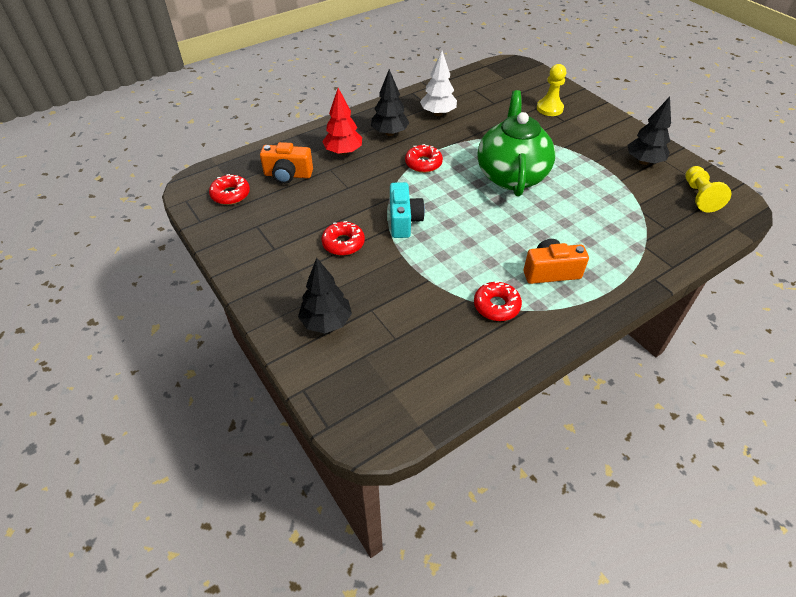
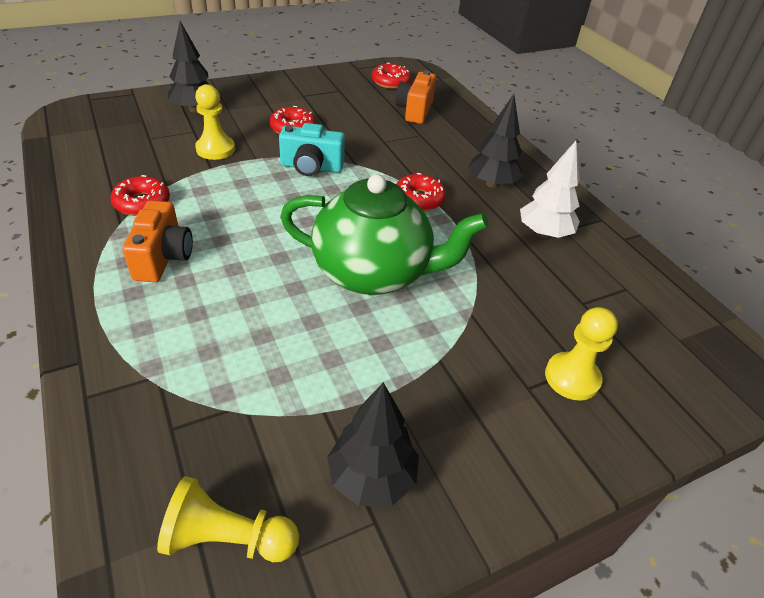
camera: 95 degrees right, 5 degrees down
(343, 152) = (452, 146): red tree -> none
(398, 285) = (215, 149): none -> yellow pawn

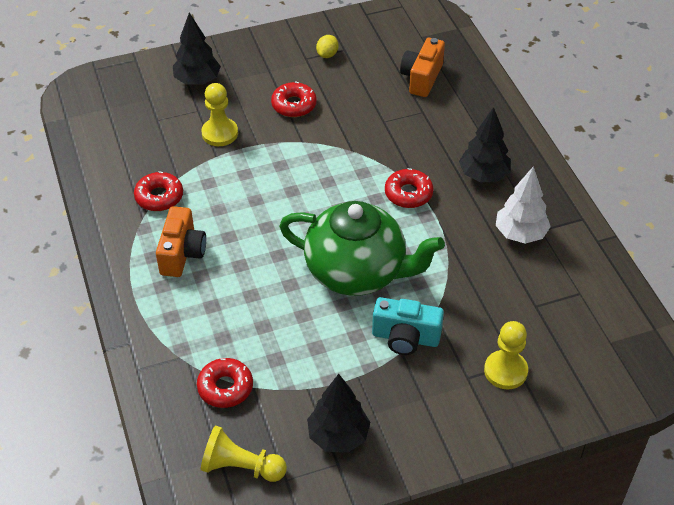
camera: 10 degrees right, 5 degrees up
(311, 167) = (310, 155): turquoise camera -> turquoise camera (405, 338)
(323, 93) = (327, 54): none -> yellow lemon
(390, 82) = (401, 35): red donut -> red donut (225, 387)

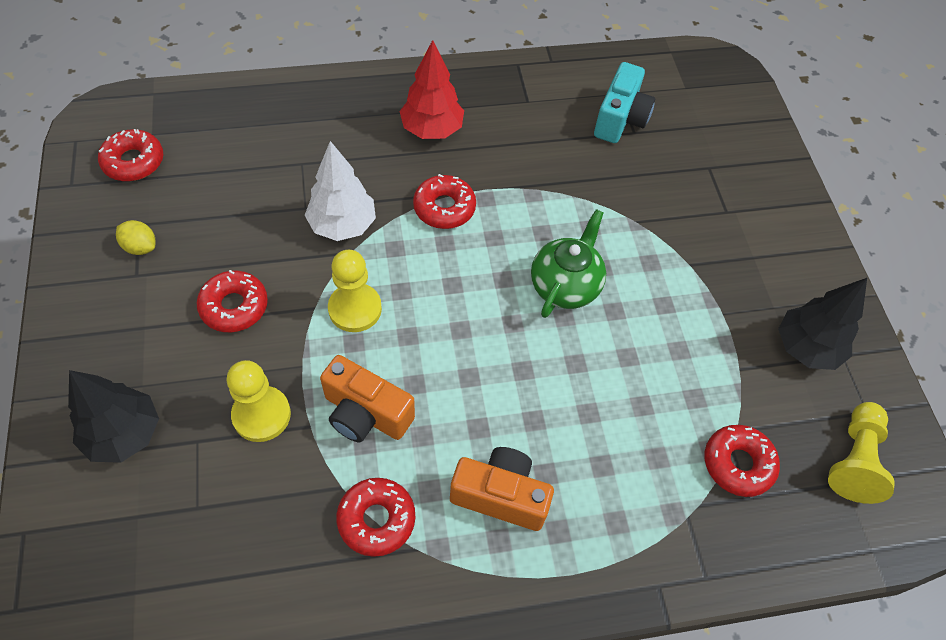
camera: 85 degrees left, 10 degrees up
(357, 272) = (565, 285): green teapot -> green teapot, size x0.58
(394, 34) = (133, 162): none -> red donut
(405, 338) = (670, 256): turquoise camera -> turquoise camera (620, 119)
(421, 78) = (236, 151): orange camera -> orange camera (366, 414)
(483, 175) = (432, 130): black tree -> red tree
(505, 371) = (719, 177): yellow pawn -> yellow pawn (355, 309)
(520, 234) = (530, 119): white tree -> white tree (342, 225)

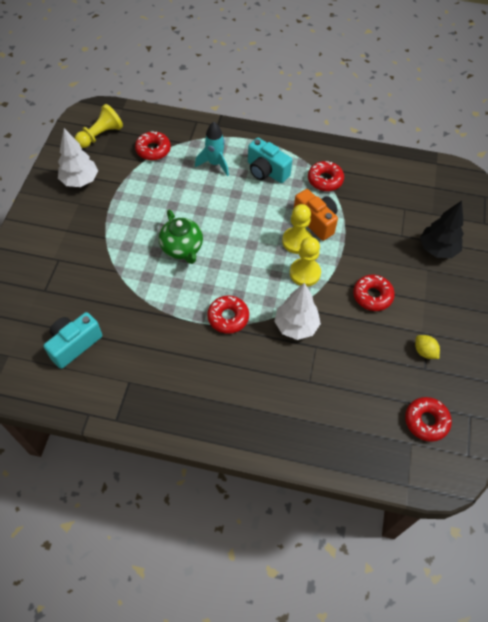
camera: 155 degrees left, 0 degrees up
(261, 415) = (368, 236): yellow pawn -> yellow pawn (297, 241)
(432, 130) = (210, 379): red tree -> none
(500, 496) = (266, 171): orange camera -> turquoise camera
(565, 285) = (182, 248): green teapot -> green teapot turned 75 degrees counterclockwise
(606, 475) = (215, 164): none -> turquoise rocket
(806, 348) = (80, 181): black tree -> white tree

